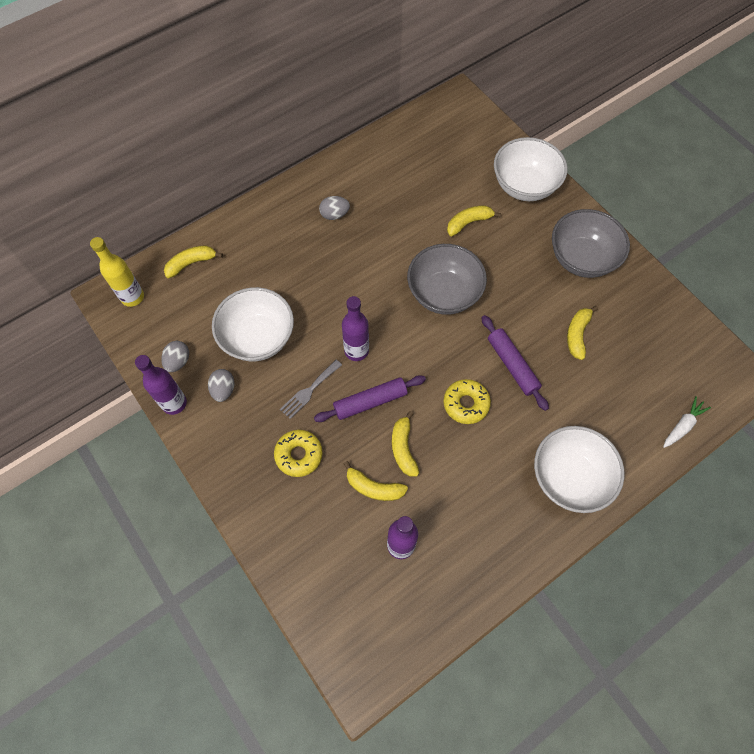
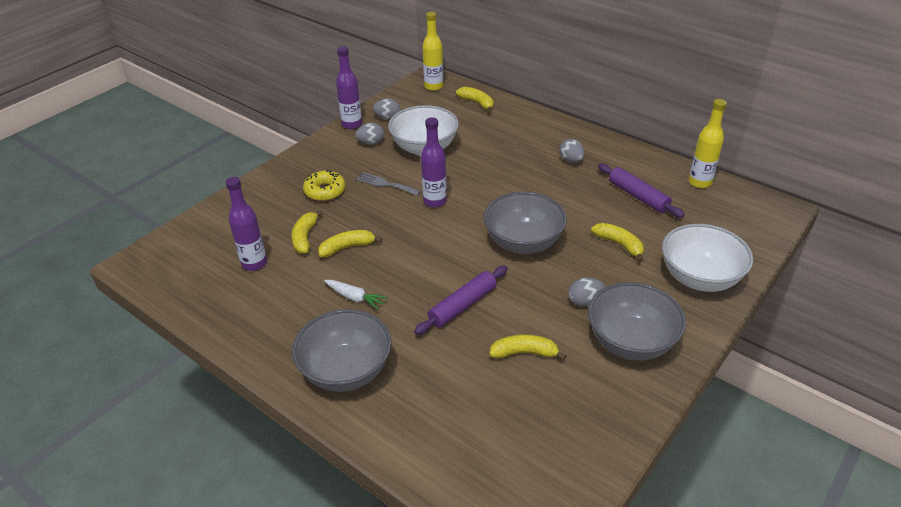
camera: 75 degrees right, 25 degrees down
(370, 402) = (387, 219): purple rolling pin -> purple rolling pin (638, 196)
(405, 133) = (700, 182): none -> yellow bottle
(466, 404) = (406, 279): yellow donut -> none
(530, 273) = (584, 301): none -> grey egg
(569, 477) = (346, 371): white bowl -> grey bowl
(682, 425) = (442, 472): white carrot -> white carrot (355, 298)

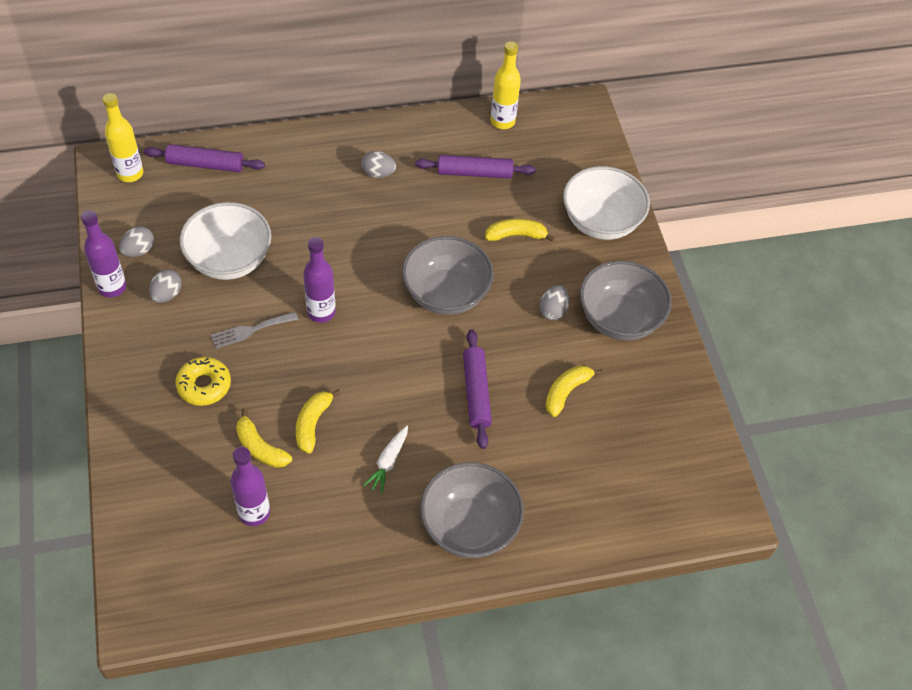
camera: 55 degrees left, 15 degrees up
(355, 298) = (388, 462): white carrot -> white carrot turned 135 degrees clockwise
(477, 103) = (205, 164): yellow banana -> purple rolling pin

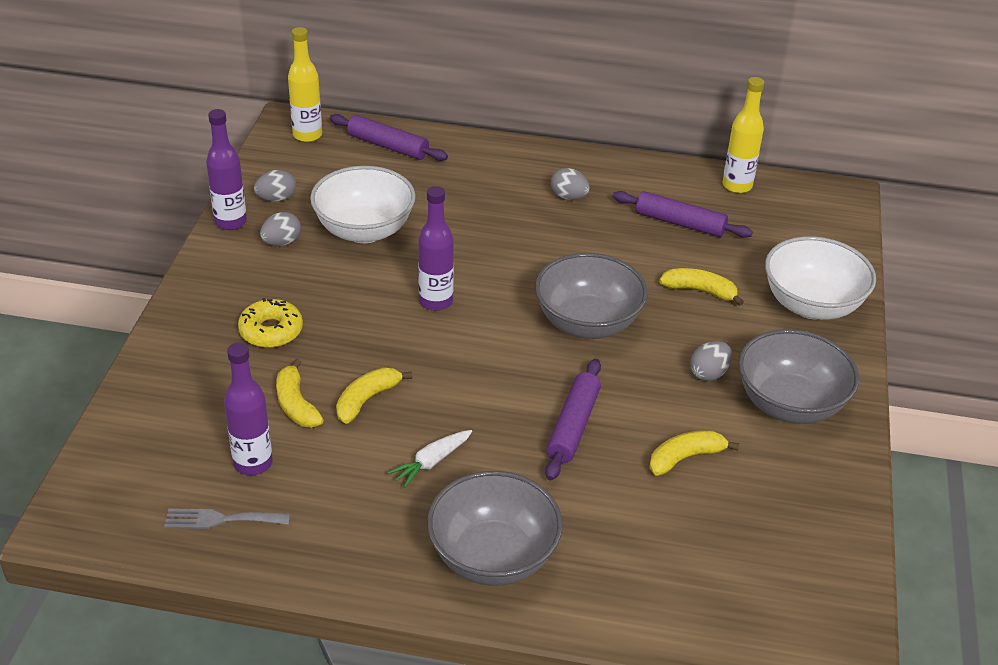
camera: 25 degrees right, 15 degrees down
(250, 330) = (350, 296): grey fork -> grey fork (221, 519)

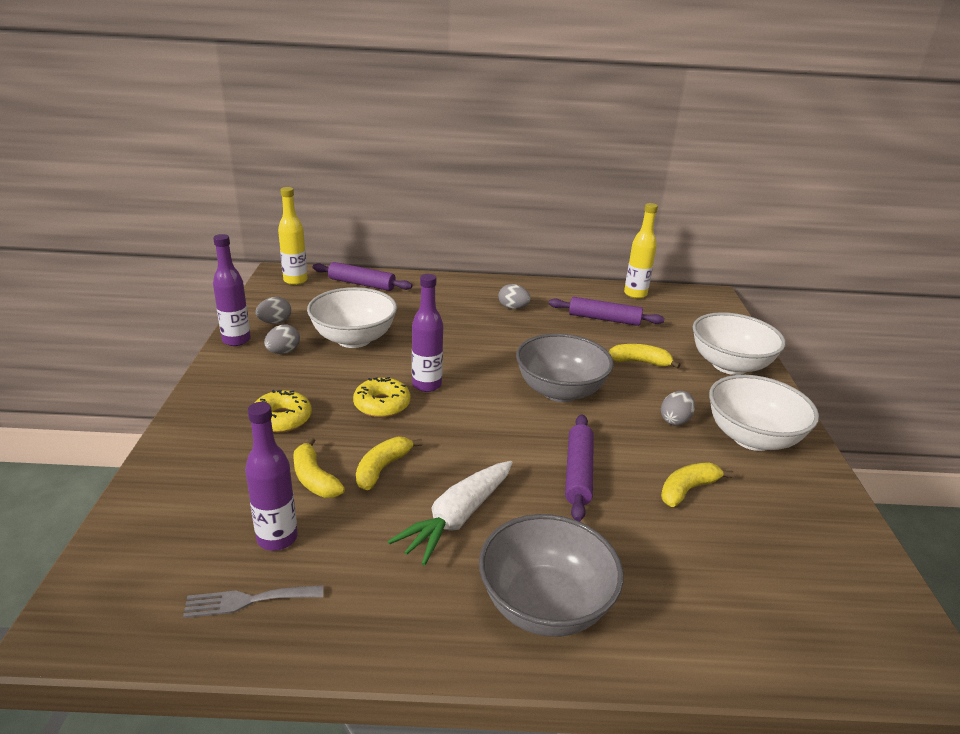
camera: 10 degrees left, 10 degrees down
(380, 323) = (382, 404): none -> yellow donut
(431, 462) = (457, 518): white carrot -> white carrot, size x1.71
(789, 404) = (752, 438): grey bowl -> white bowl

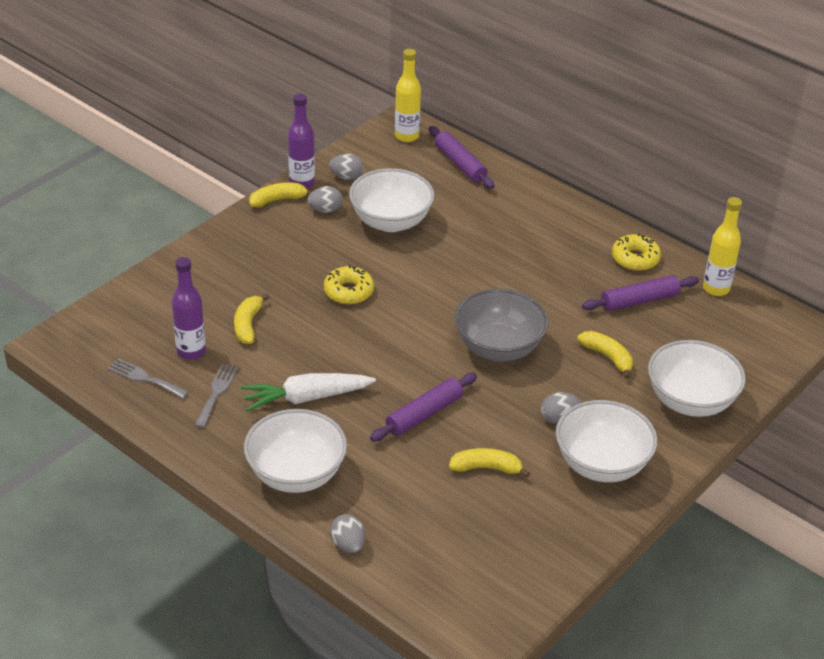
camera: 40 degrees right, 10 degrees up
(282, 419) = (270, 269): yellow donut -> yellow donut (635, 258)
(356, 567) = (216, 393): none -> grey fork
(382, 468) = (296, 340): yellow banana -> yellow banana (278, 200)
(427, 385) = (400, 291): purple bottle -> none
(513, 308) = (567, 250): grey egg -> grey egg (348, 545)
(545, 605) = (296, 474): grey bowl -> white bowl
(604, 319) = (639, 301): purple rolling pin -> purple rolling pin turned 75 degrees counterclockwise

